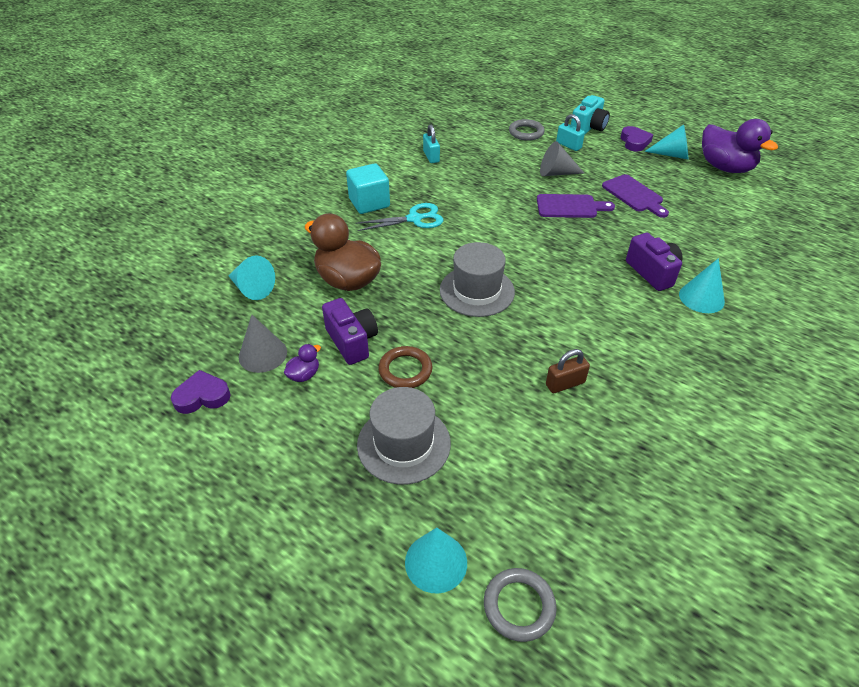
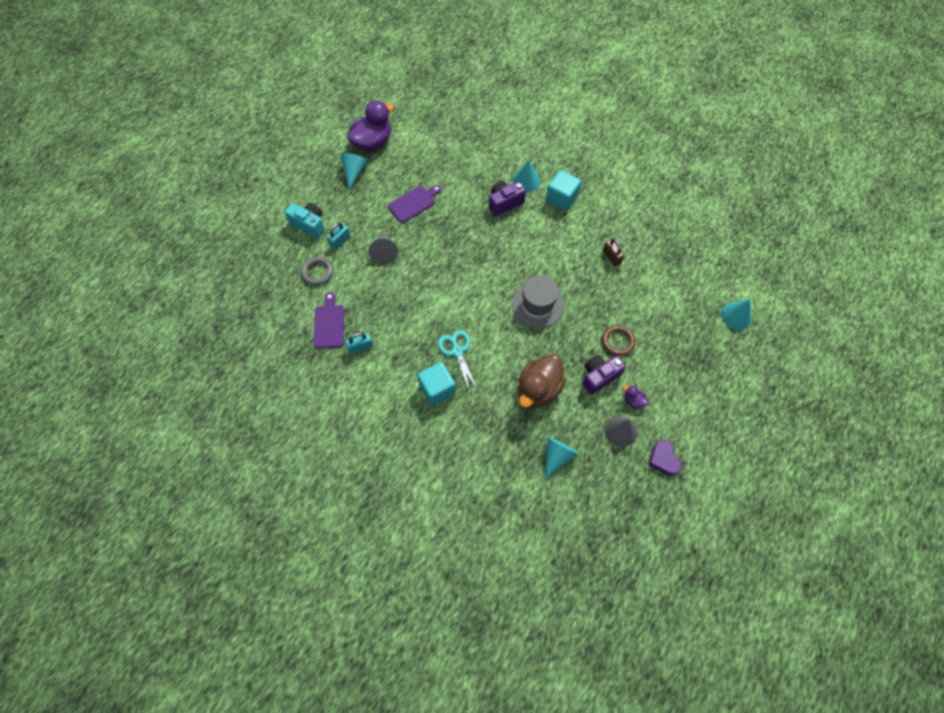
camera: 95 degrees left, 20 degrees up
(404, 444) = (672, 337): grey hat -> none
(519, 606) = (747, 281): grey ring -> none
(569, 206) = (432, 245): purple cutting board -> purple cutting board (329, 324)
(634, 142) = (334, 194): purple heart -> none
(677, 335) = (561, 198): none -> turquoise cube

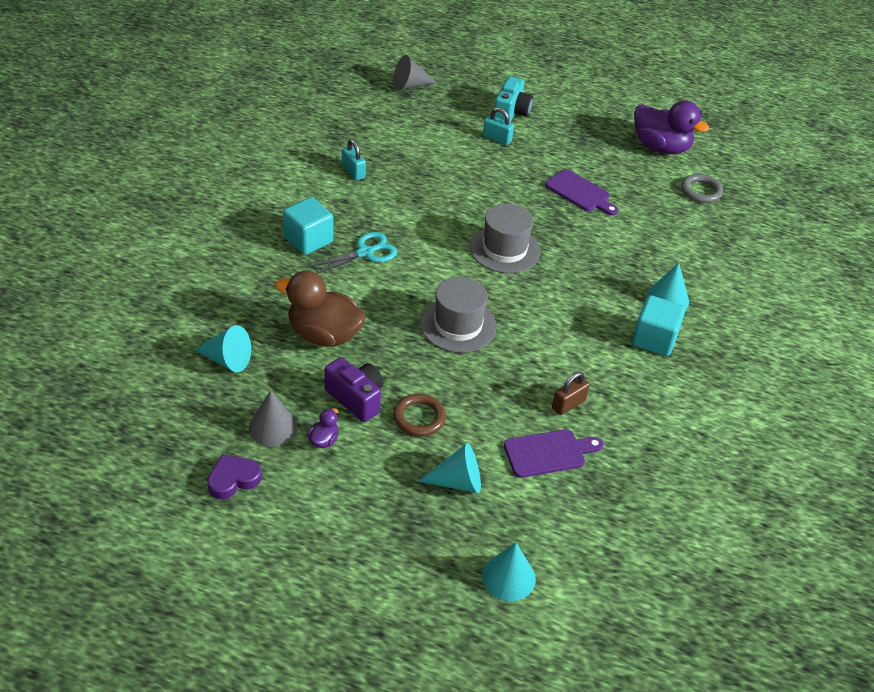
camera: 75 degrees right, 20 degrees down
(317, 272) = (446, 127): grey ring -> grey ring (701, 191)
(329, 324) = (378, 144): purple cutting board -> purple cutting board (548, 453)
(354, 172) = (606, 137): turquoise cone -> turquoise cone (458, 481)
(384, 252) = (494, 176): grey cone -> grey cone (410, 85)
(466, 262) = (504, 249): none -> grey hat
(504, 203) = (618, 278): purple camera -> none

